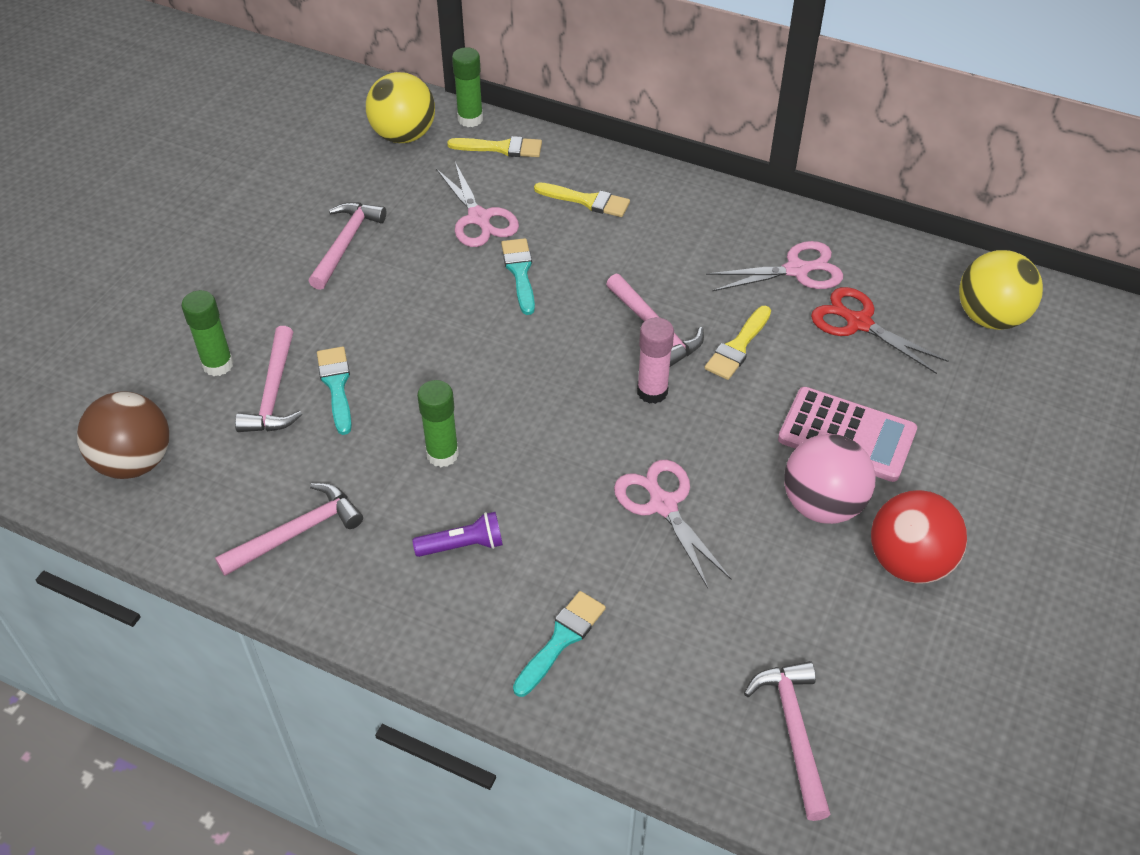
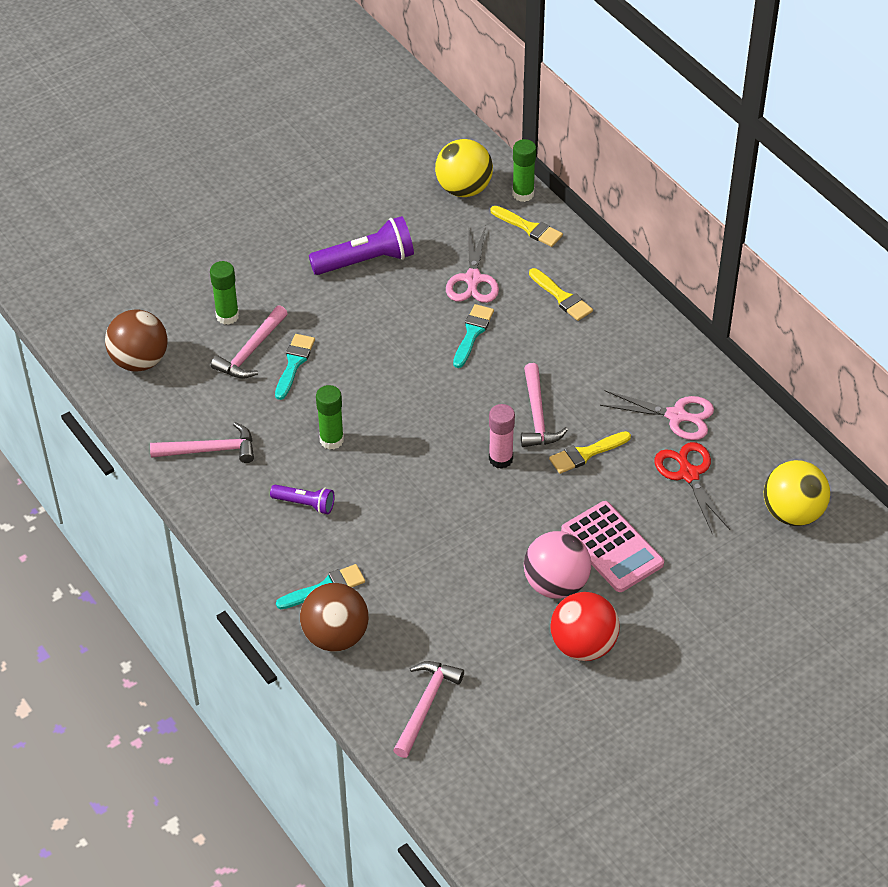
camera: 30 degrees right, 0 degrees up
(346, 243) = (366, 261): pink hammer -> purple flashlight
(618, 697) = (335, 636): none -> brown ball
(662, 504) = (450, 536): pink scissors -> none

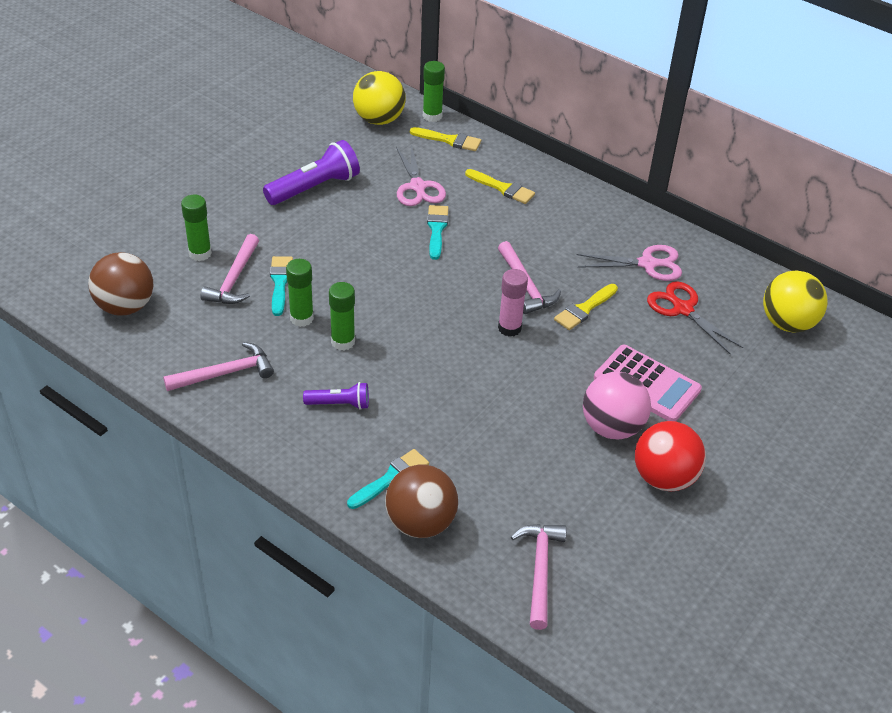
camera: 20 degrees left, 5 degrees down
(301, 407) = (301, 318): none -> green glue stick

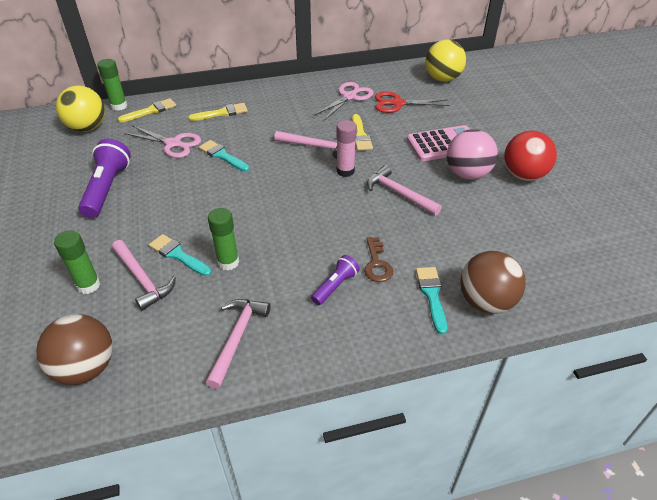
camera: 50 degrees left, 0 degrees up
(343, 342) = (276, 252): green glue stick -> none
(395, 419) = (377, 264): none -> brown key
(540, 570) = (567, 264): pink hammer -> pink hammer (399, 193)

